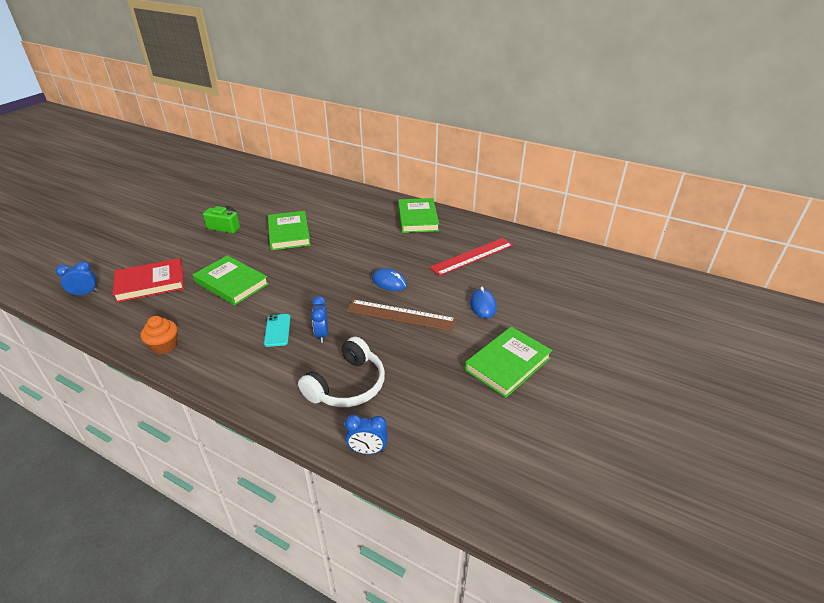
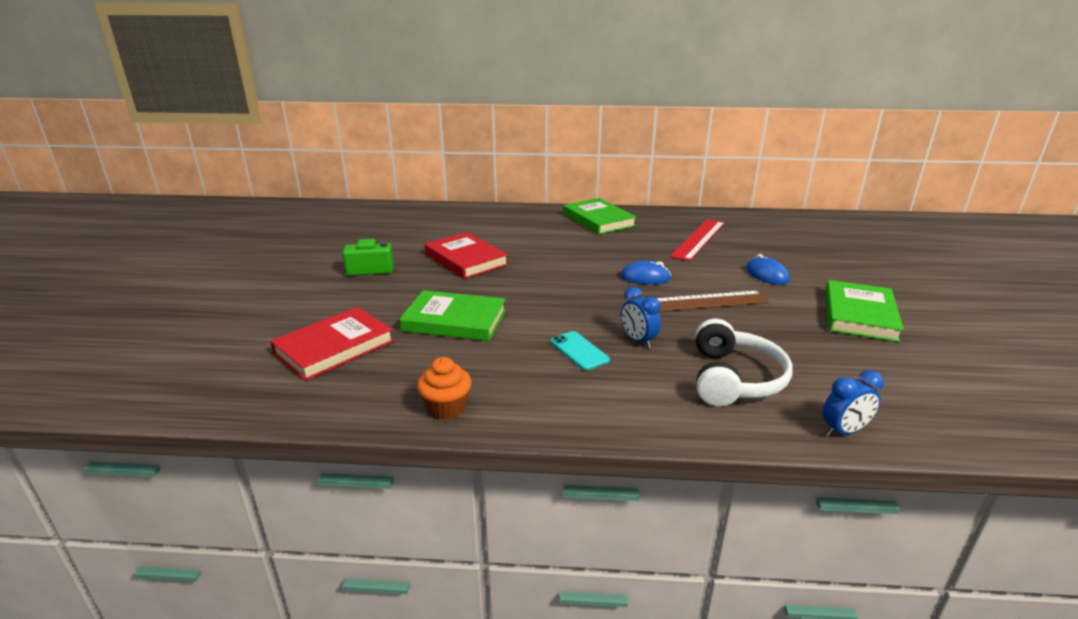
camera: 25 degrees left, 10 degrees down
(85, 294) = (238, 383): blue clock -> none
(289, 233) = (466, 259): green book -> red book

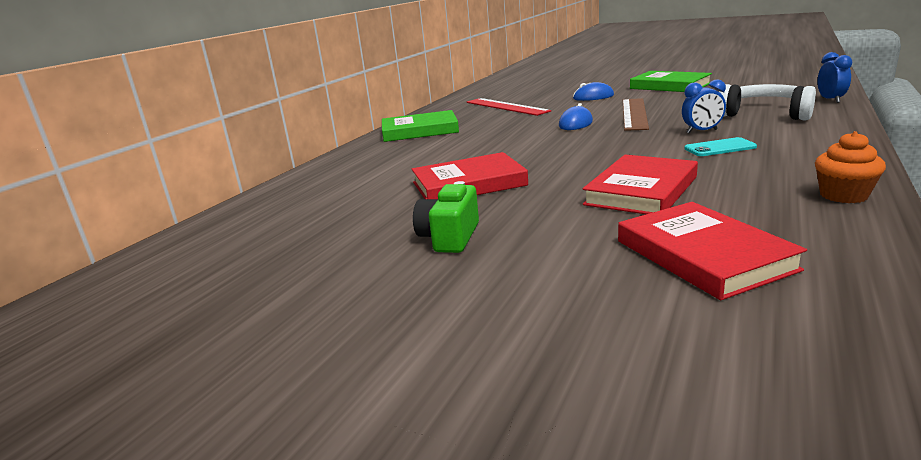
camera: 65 degrees left, 5 degrees down
(454, 320) = (641, 191): green book -> red book

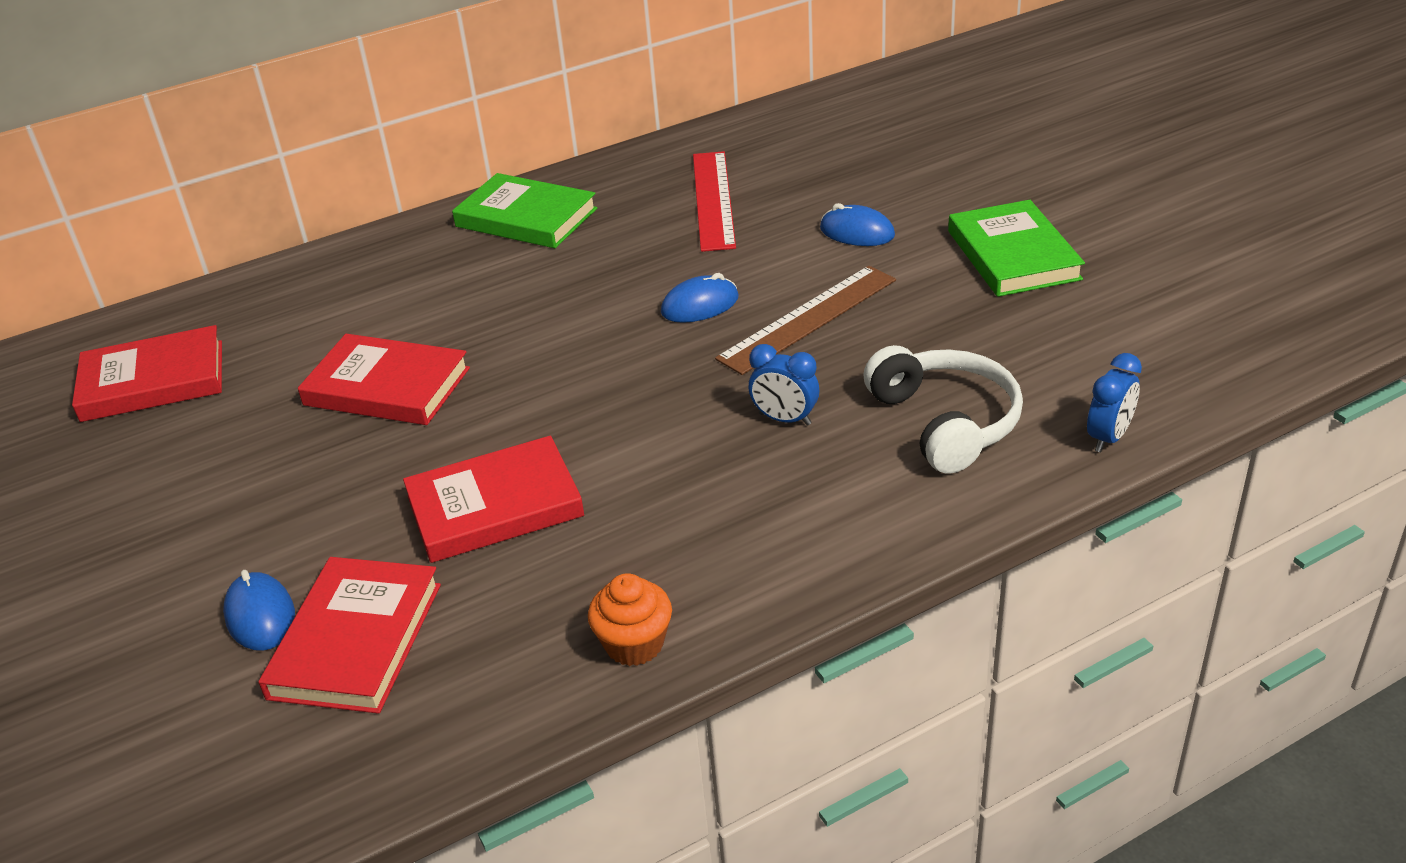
camera: 35 degrees right, 15 degrees up
(287, 231) = (153, 381): none -> red book
(449, 237) = (239, 477): green camera -> none
(614, 273) = (260, 615): none -> blue mouse
(720, 148) = (723, 472): turquoise phone -> none

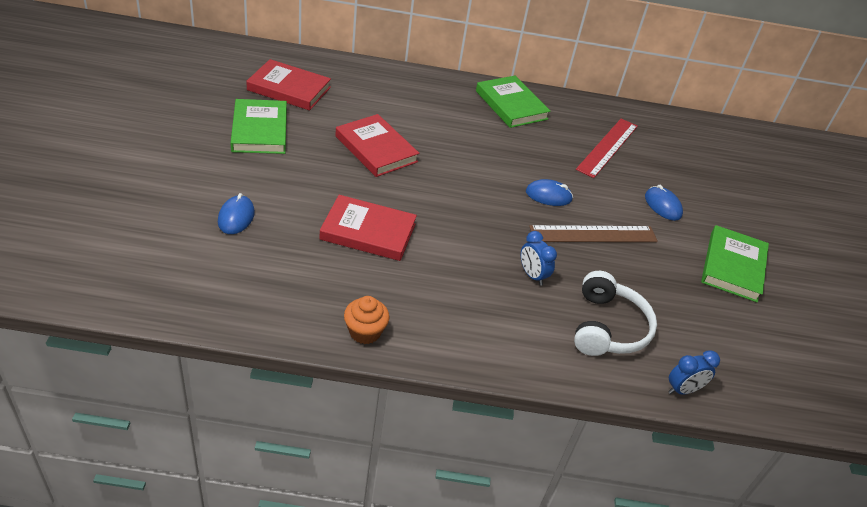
camera: 25 degrees right, 5 degrees up
(166, 468) = (259, 130): none -> green book
(356, 640) = (260, 252): red book -> none

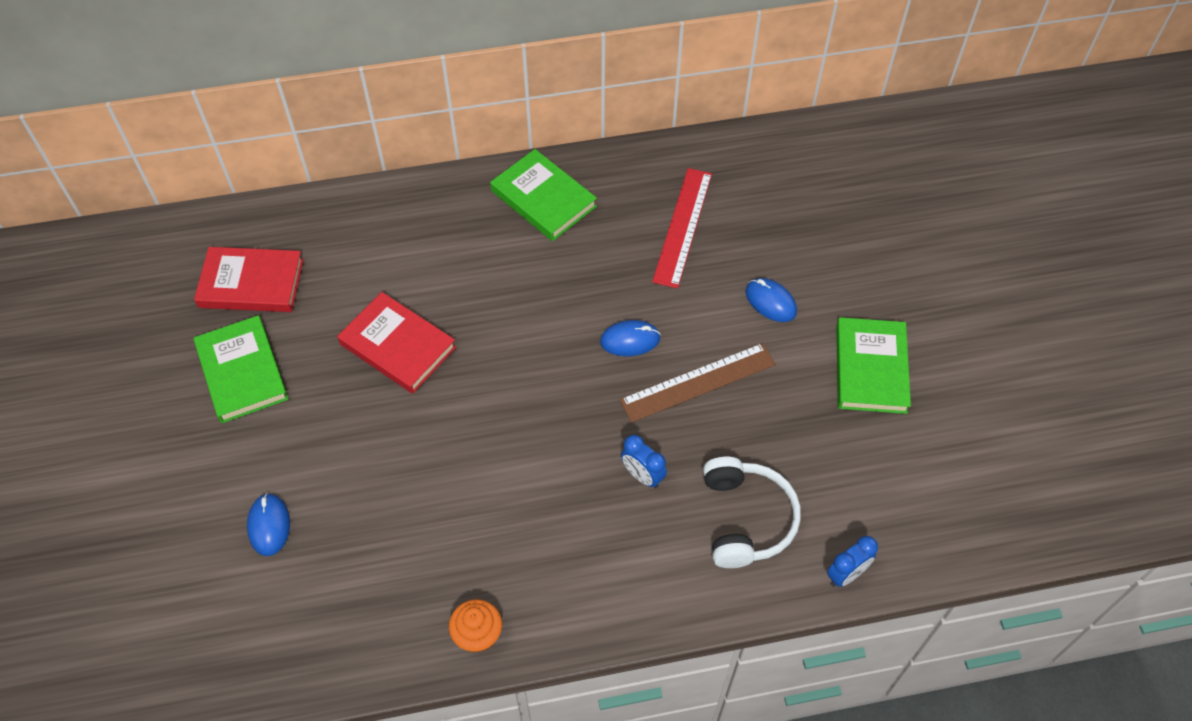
camera: 10 degrees left, 15 degrees up
(368, 231) = (432, 485): red book -> none

